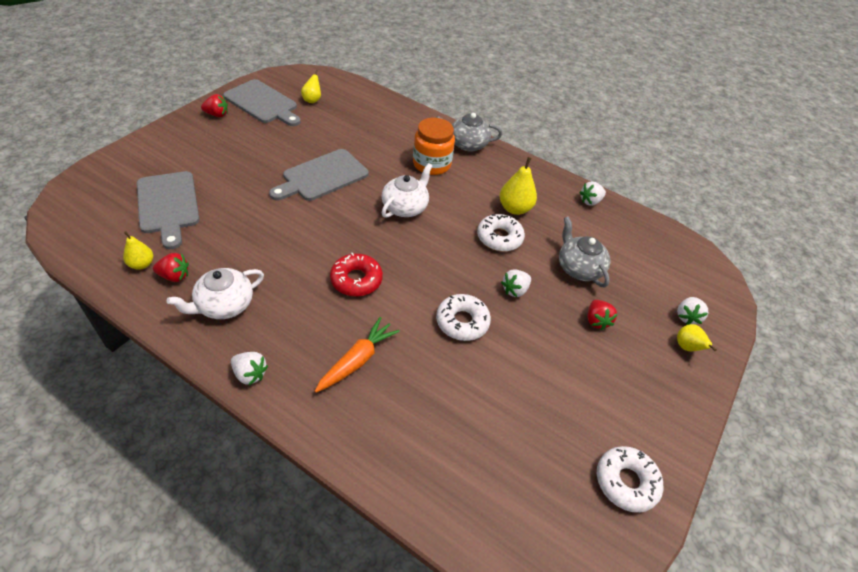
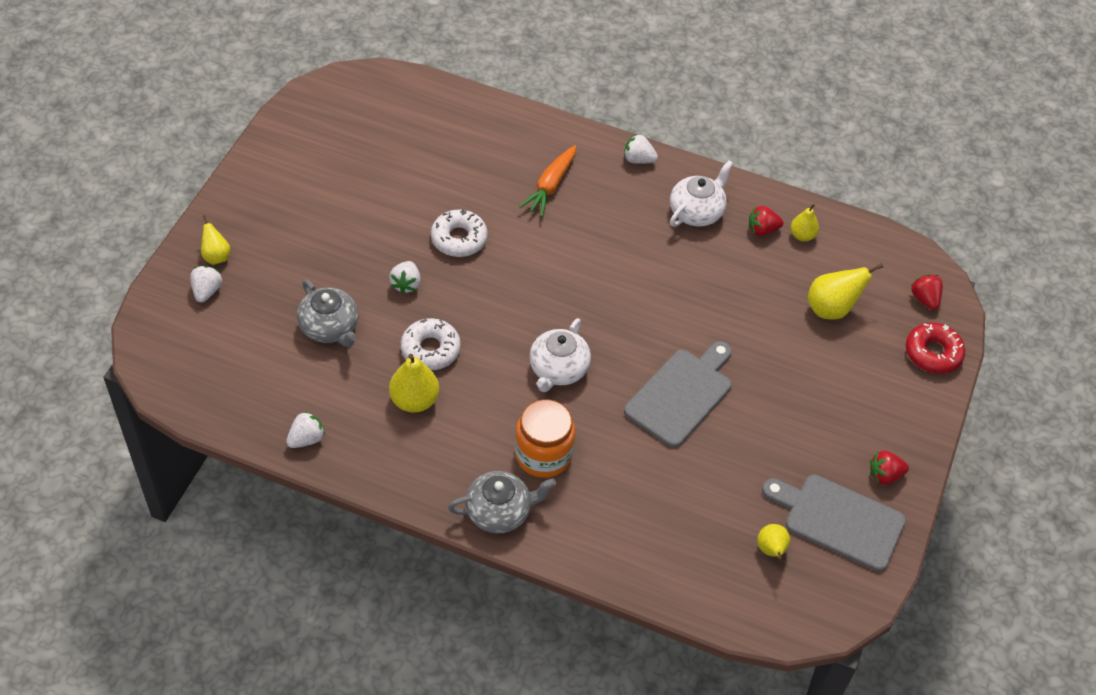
camera: 170 degrees right, 5 degrees up
(168, 205) = (831, 309): grey cutting board -> yellow pear
(356, 280) = (581, 262): red donut -> red donut (933, 353)
(515, 290) = (406, 284): white strawberry -> white strawberry turned 150 degrees clockwise
(596, 321) = (313, 267): red strawberry -> red strawberry (924, 299)
(626, 482) = (301, 136): white donut -> none

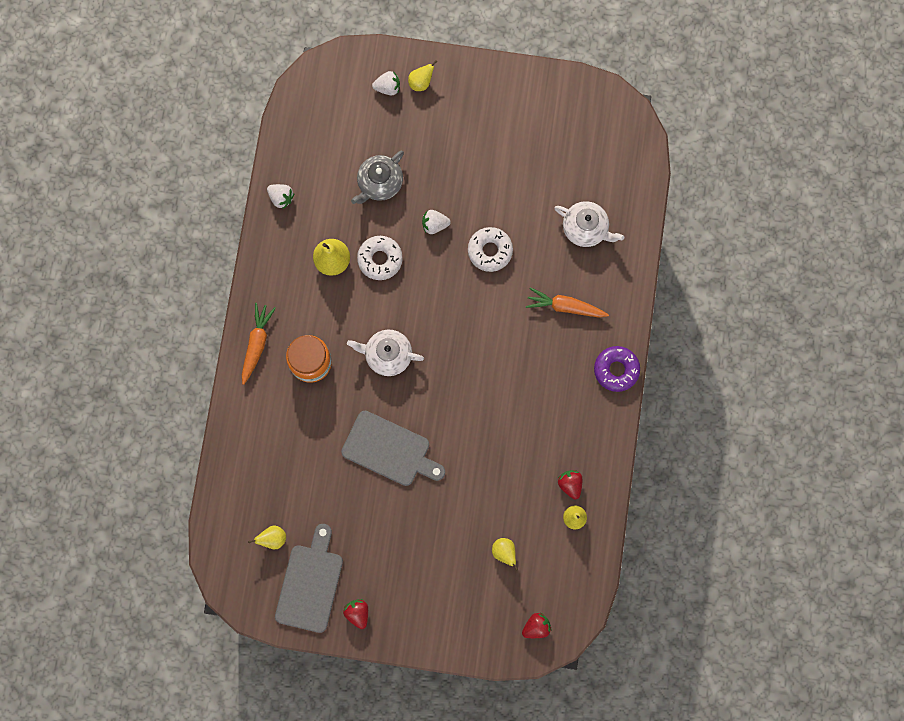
camera: 80 degrees right, 25 degrees up
(499, 511) = (257, 344): grey teapot -> orange carrot
(638, 159) = (616, 370): white strawberry -> purple donut
(697, 211) = (573, 428): white teapot -> white teapot (585, 228)
(831, 309) = (504, 552): yellow pear -> yellow pear, size x0.62
(933, 353) = (482, 639): red donut -> none

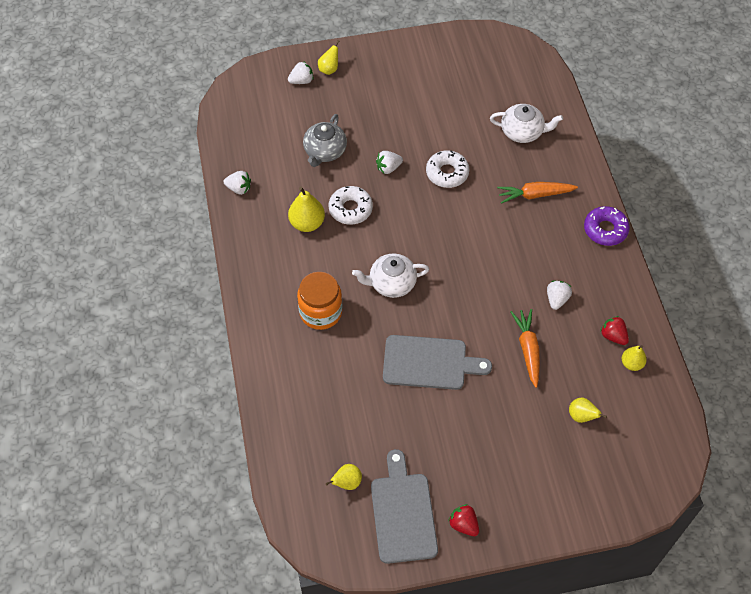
camera: 20 degrees left, 20 degrees down
(257, 344) = (262, 313): orange carrot -> orange carrot (528, 350)
(535, 427) = (556, 299): none -> white strawberry
(536, 626) = (646, 474): red strawberry -> none

